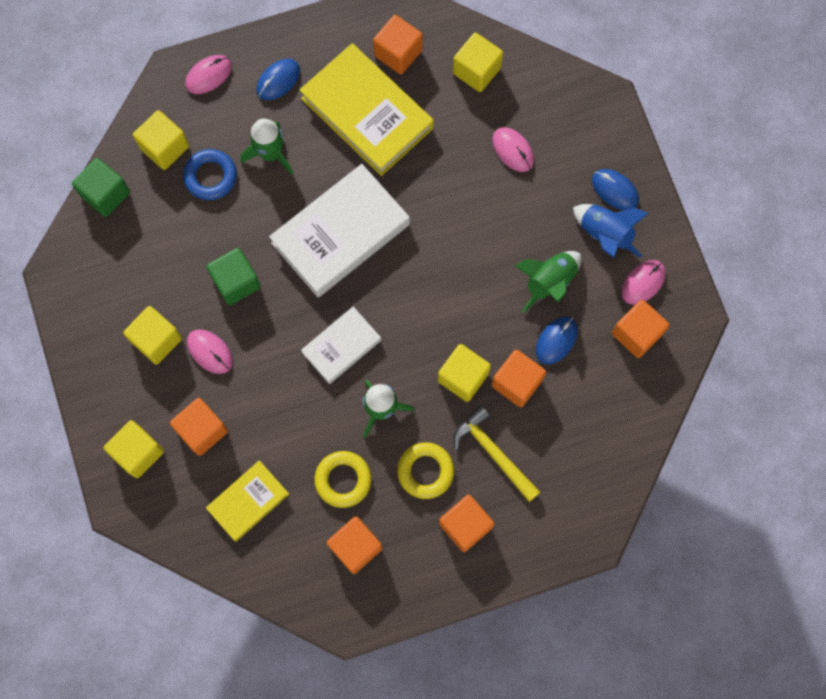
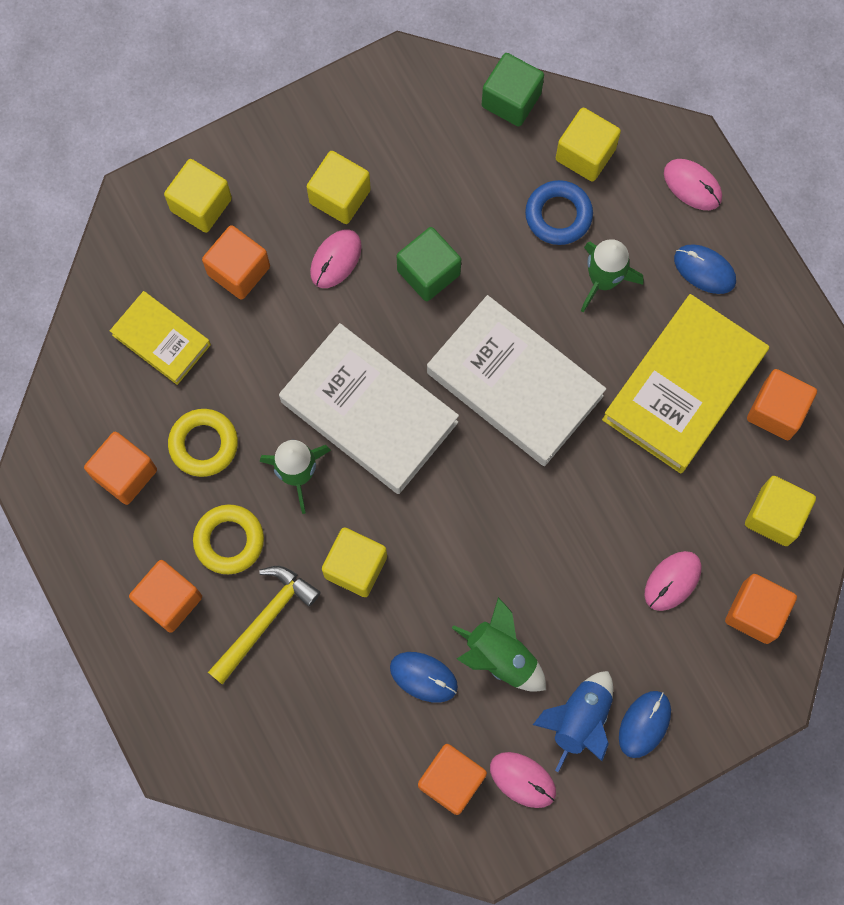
camera: 80 degrees right, 0 degrees up
(341, 346) = (369, 412): white book -> white book, size x1.78
(516, 382) = (360, 635): orange cube -> orange cube (755, 612)

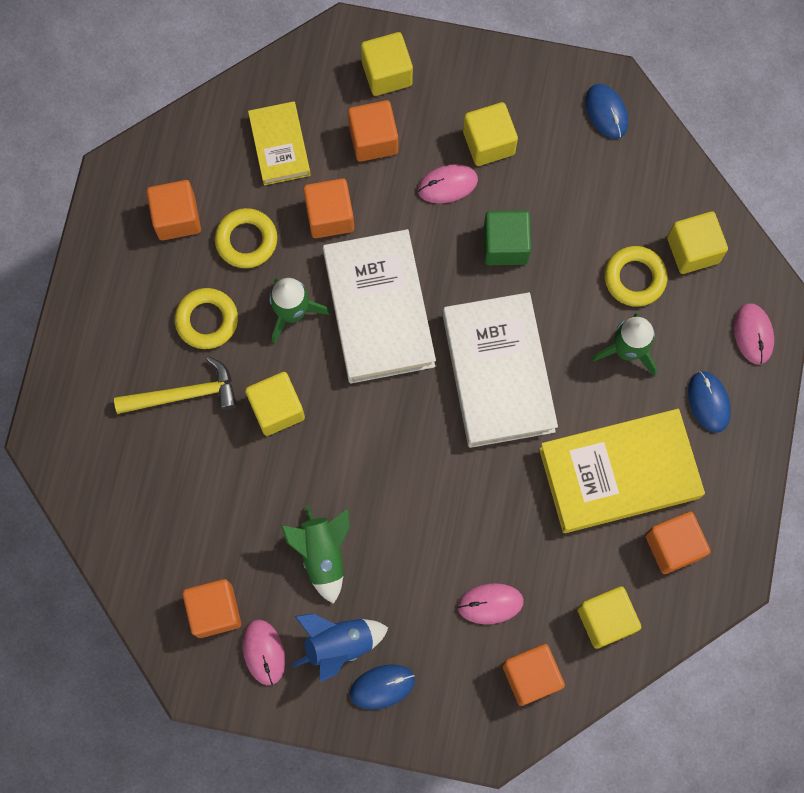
camera: 40 degrees right, 0 degrees up
(169, 600) = (133, 328): orange cube -> orange cube (330, 216)
(423, 677) = (257, 524): blue mouse -> blue mouse (606, 112)
(511, 100) = (672, 169): green cube -> none
(558, 215) = (634, 278): blue ring -> yellow ring

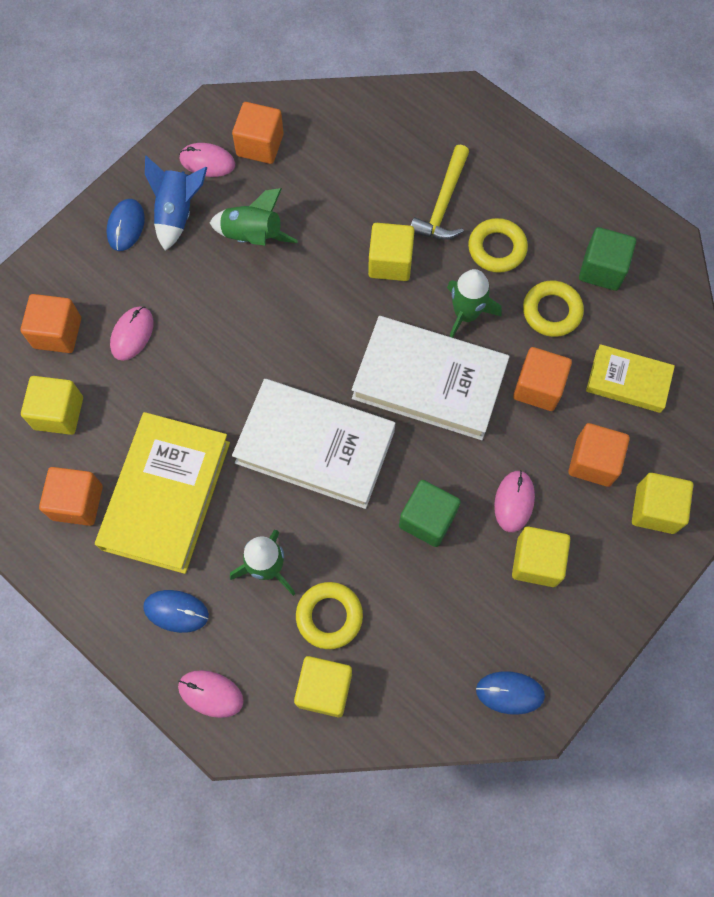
camera: 120 degrees right, 5 degrees down
(177, 218) = (602, 269): orange cube -> green cube

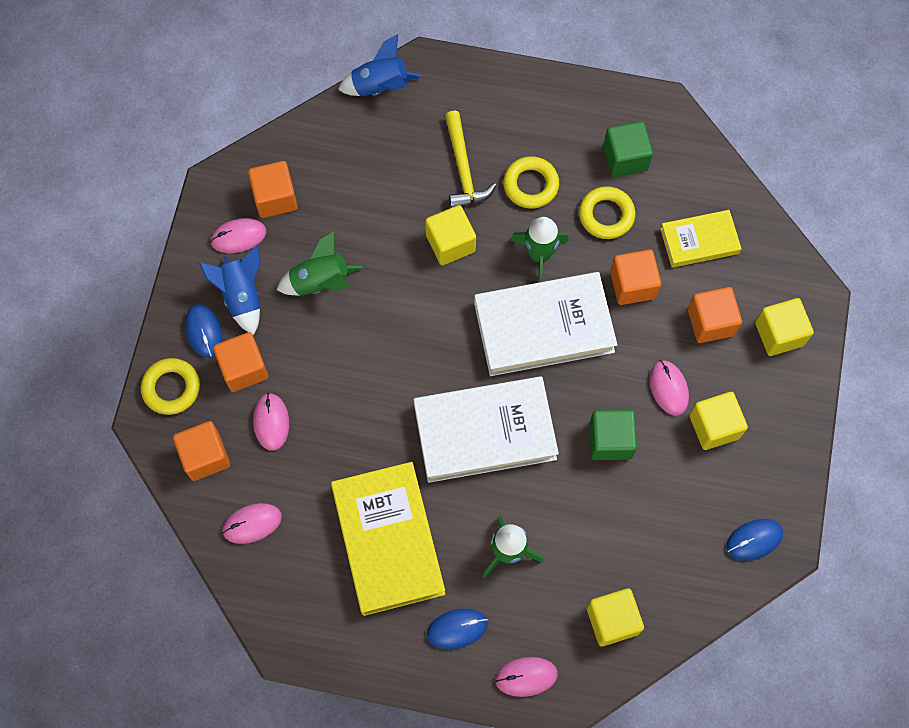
camera: 30 degrees left, 0 degrees up
(59, 413) = (252, 523): yellow cube -> pink mouse
(77, 502) = (318, 588): orange cube -> orange cube (244, 368)
(329, 616) = (581, 561): yellow ring -> yellow ring (171, 388)
(413, 97) = (380, 87): none -> blue rocket

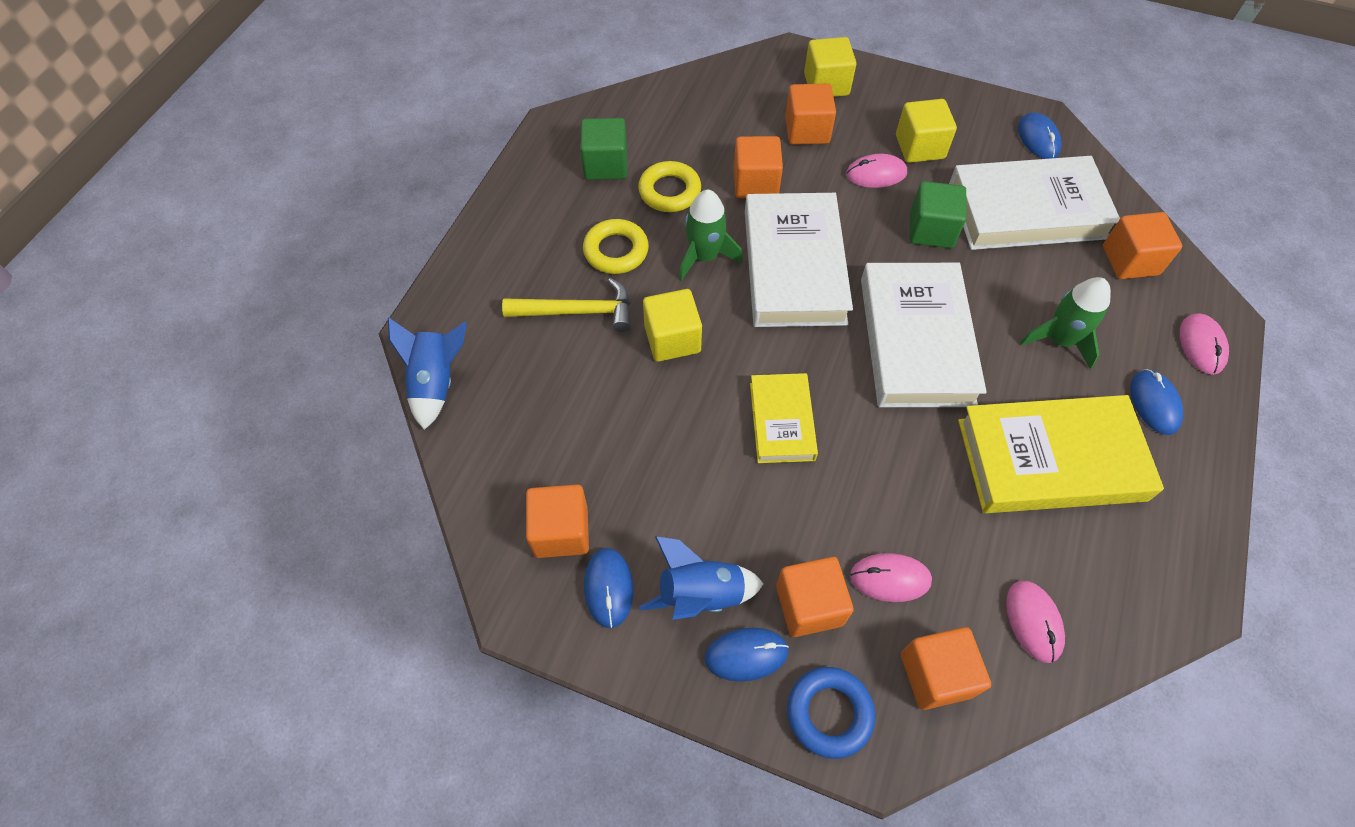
camera: 80 degrees left, 10 degrees down
(171, 388) = (829, 713): yellow ring -> blue ring
(238, 236) = (608, 588): pink mouse -> blue mouse
(320, 282) = (697, 490): green rocket -> none
(612, 620) = (1130, 260): yellow cube -> orange cube
(654, 527) = (1027, 211): none -> white book
(699, 241) = (716, 124): yellow book -> yellow book (781, 421)

